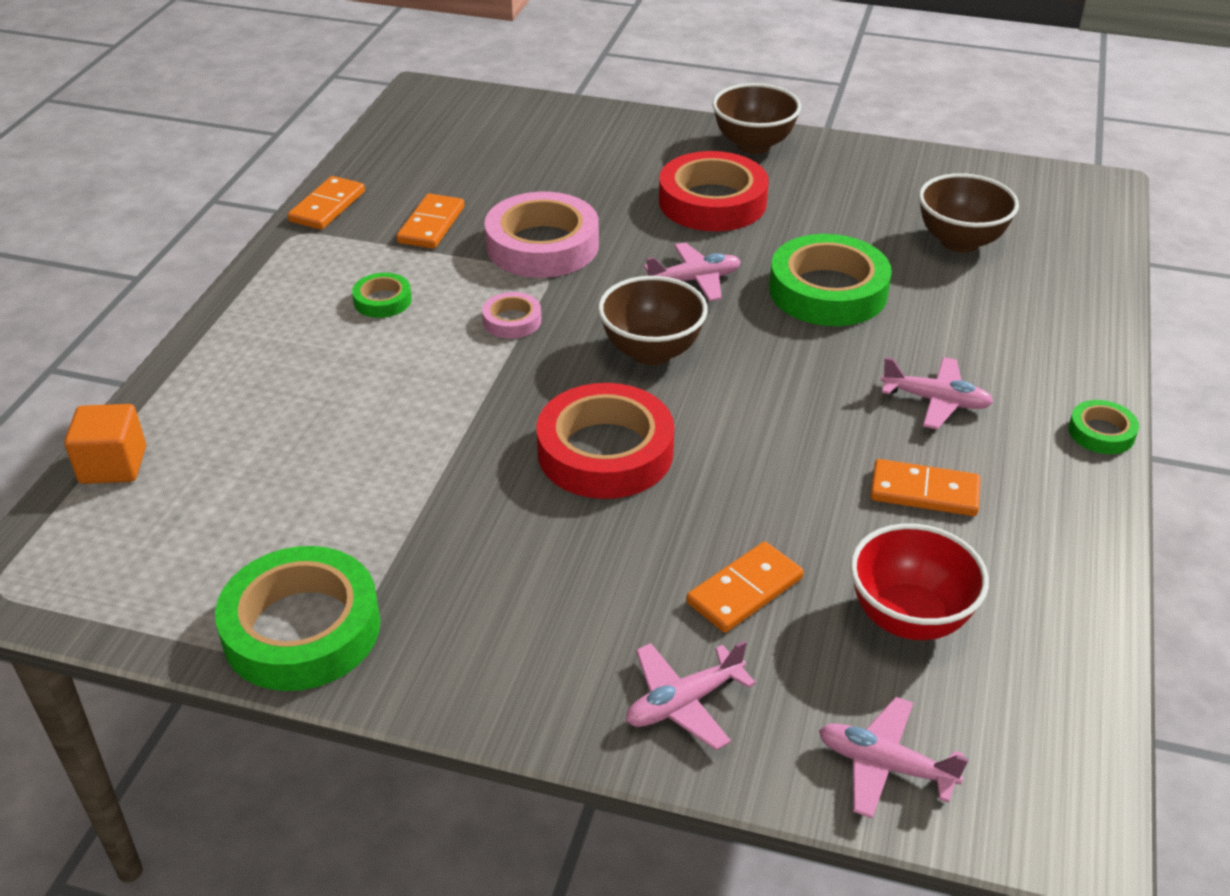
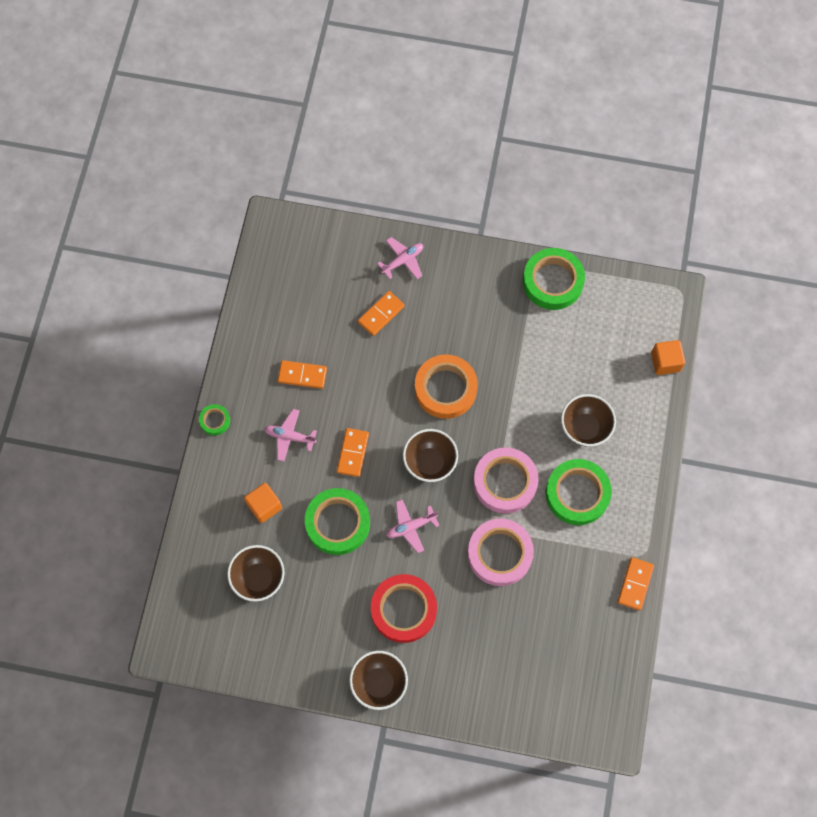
camera: 175 degrees right, 30 degrees up
(332, 379) = (585, 428): none -> brown bowl
(382, 300) = (577, 494): green tape -> green tape, size x2.07
(431, 225) = (568, 569): orange domino -> orange domino (352, 453)
(512, 320) = (505, 482): pink tape -> pink tape, size x2.07
(605, 452) = (445, 389): red tape -> orange tape
(885, 766) = (331, 241): pink plane -> none
(909, 618) = (316, 306): red bowl -> none
(968, 317) = (264, 506): none -> orange cube

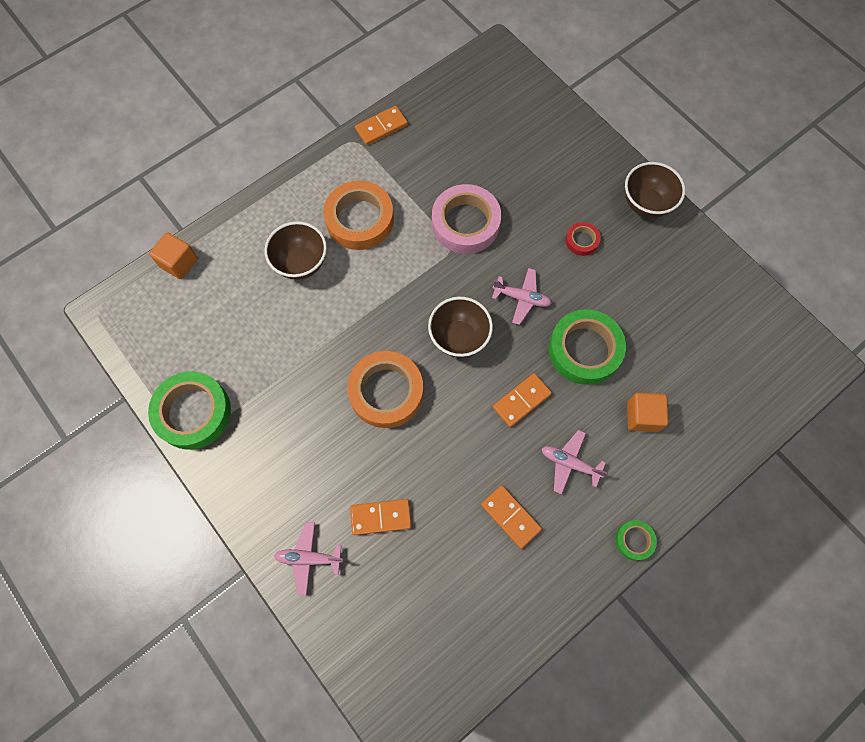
camera: 140 degrees left, 0 degrees up
(259, 578) = (692, 357): brown bowl -> none
(290, 437) = (570, 463): pink plane -> pink plane turned 150 degrees clockwise
(403, 609) = (582, 240): red tape -> red tape, size x0.48
(505, 482) = (409, 272): pink tape -> none
(577, 494) = (359, 219): green tape -> orange tape

